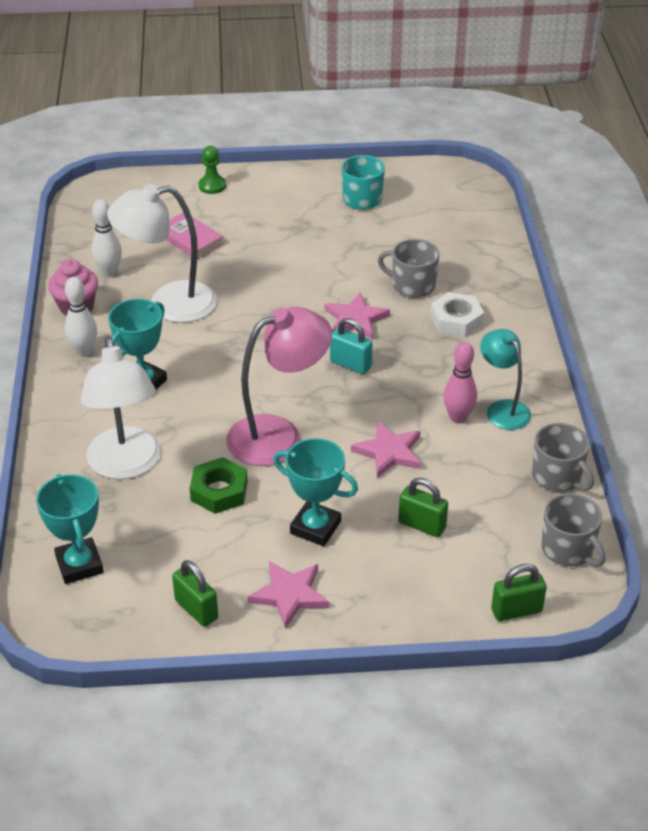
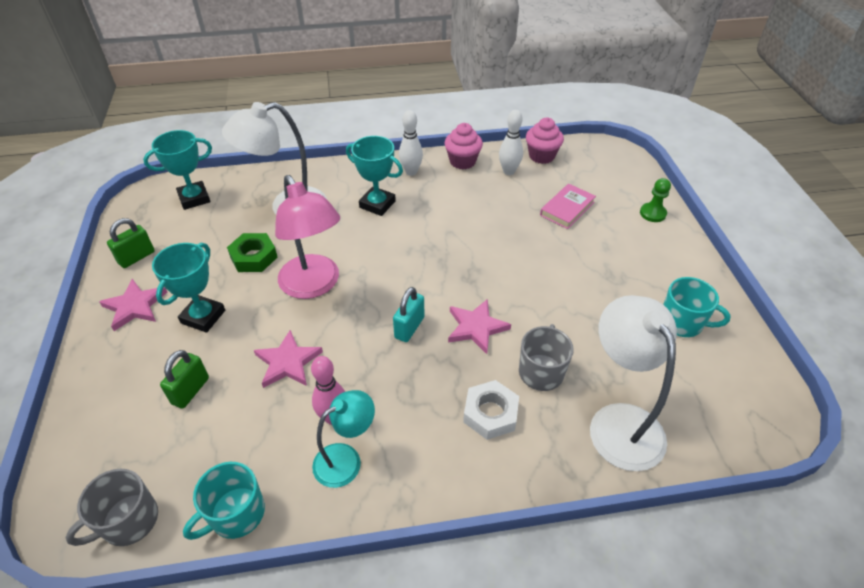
camera: 85 degrees right, 5 degrees up
(87, 244) = (541, 156): none -> pink cupcake
(168, 304) = (475, 206): white lamp -> white lamp (619, 421)
(516, 610) = (65, 469): green padlock -> none
(557, 477) = (236, 514): grey mug -> turquoise mug

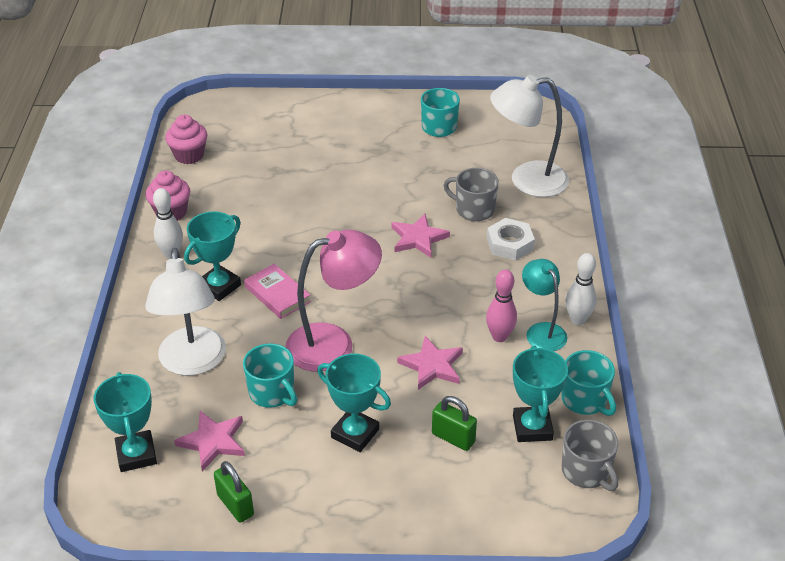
camera: 80 degrees left, 5 degrees down
(135, 306) = (322, 497): pink star -> pink star (213, 441)
(198, 461) = (532, 428): none -> turquoise trophy
(254, 257) = (272, 393): green nut -> turquoise mug
(409, 327) = (408, 280): turquoise padlock -> none
(509, 171) = (204, 182): white bowling pin -> white bowling pin (577, 320)
(567, 209) = (280, 156): pink book -> pink book (277, 294)
(652, 213) = (307, 108): green pawn -> none

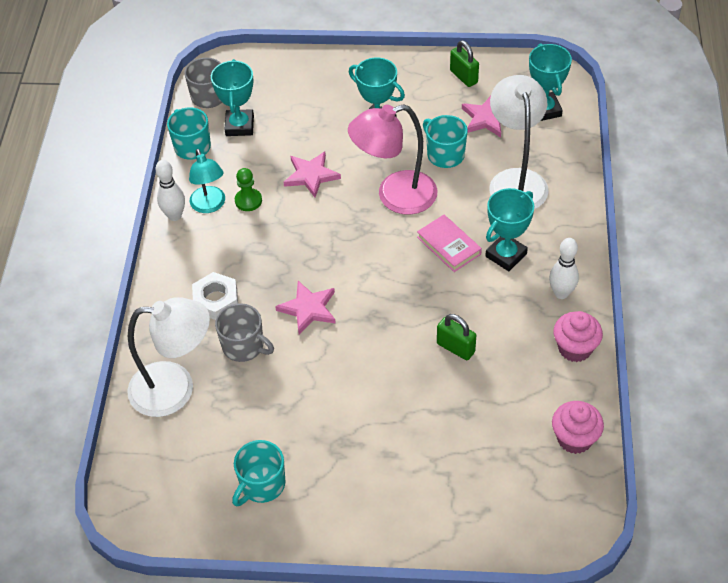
camera: 175 degrees left, 10 degrees up
(453, 438) = (302, 119): green padlock -> green padlock (455, 348)
(499, 336) = (248, 201): pink bowling pin -> green pawn

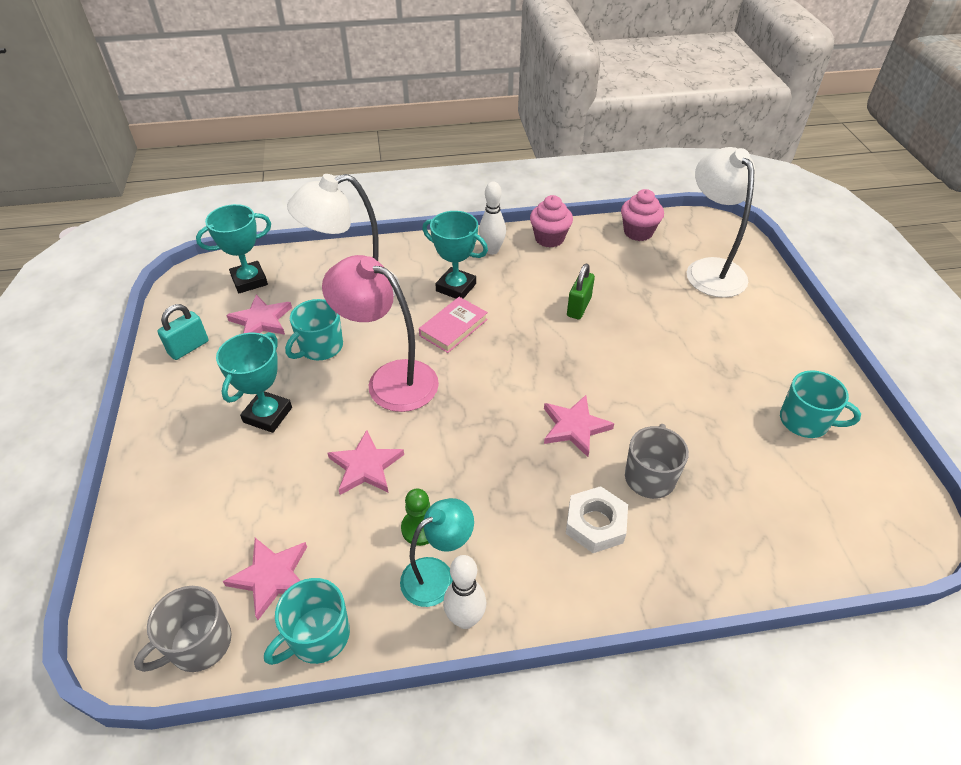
camera: 105 degrees left, 5 degrees down
(175, 388) = (740, 533): white lamp -> white lamp (710, 269)
(239, 126) = (271, 577): turquoise trophy -> pink star
(395, 196) = (390, 380): pink lamp -> pink lamp turned 150 degrees clockwise
(463, 77) = (189, 347): green padlock -> turquoise padlock

